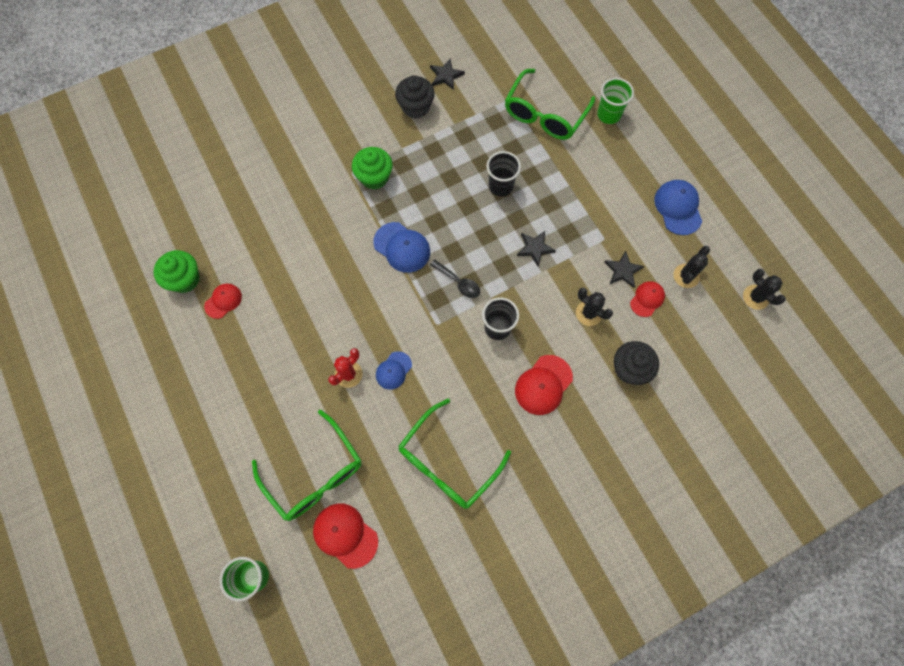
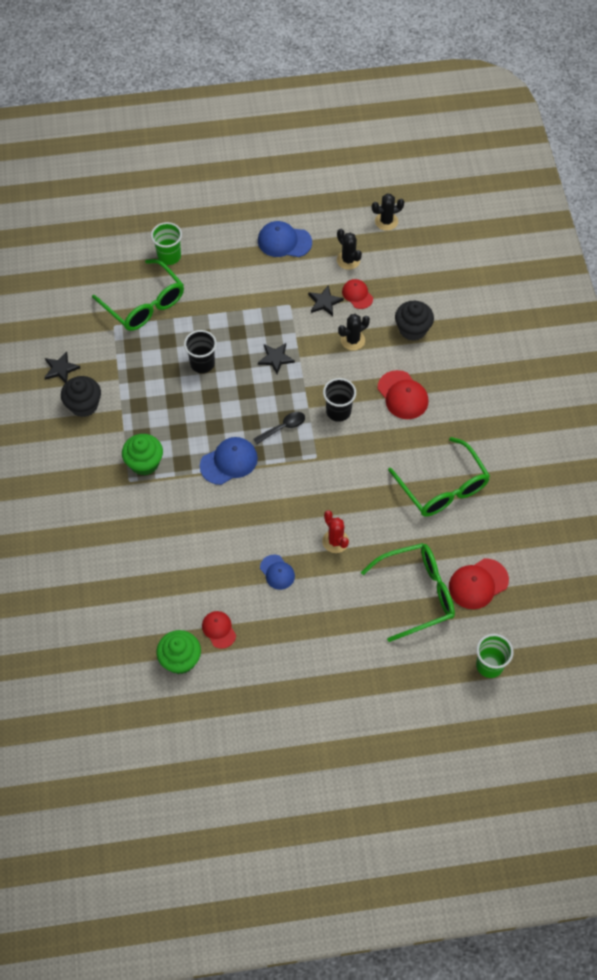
camera: 70 degrees left, 10 degrees down
(393, 370) = (346, 504): blue cap -> blue cap (277, 572)

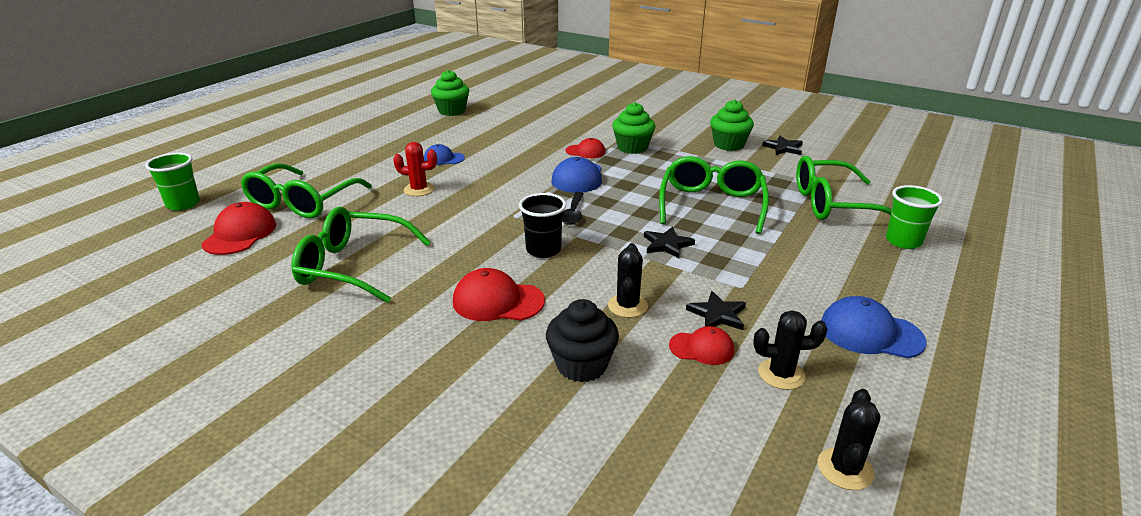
camera: 130 degrees right, 30 degrees down
(84, 405) = (729, 145): black cupcake -> green cupcake
(202, 364) = (711, 205): black cup -> green glasses
(219, 630) = (446, 127): red cap -> red cap (585, 151)
(284, 241) = (870, 333): blue cap -> blue cap turned 120 degrees counterclockwise

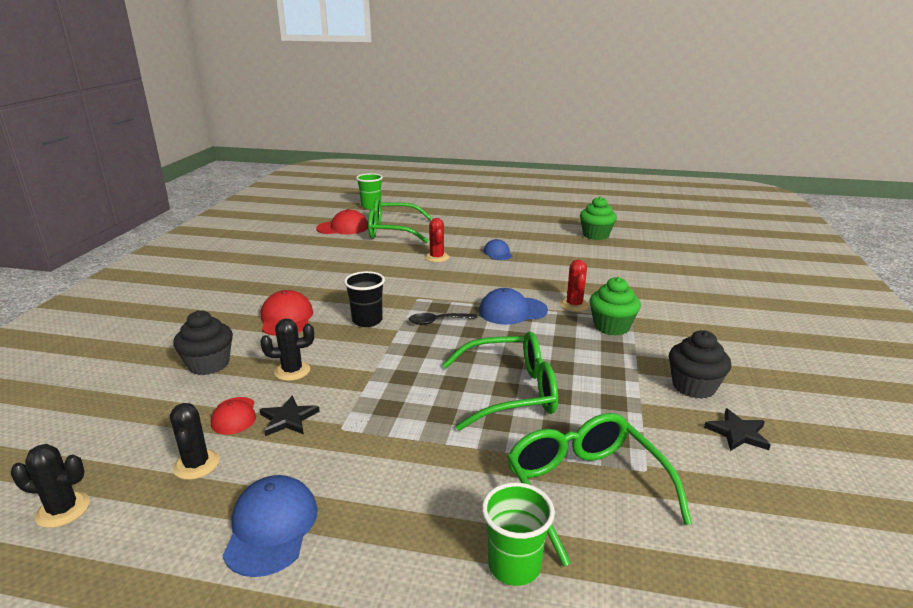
camera: 70 degrees right, 5 degrees down
(354, 266) = (317, 265): green glasses -> none
(585, 151) = (574, 305): red cap -> red cactus
(667, 244) = (406, 376): black star -> none
(729, 145) = (693, 387): green cupcake -> black cupcake

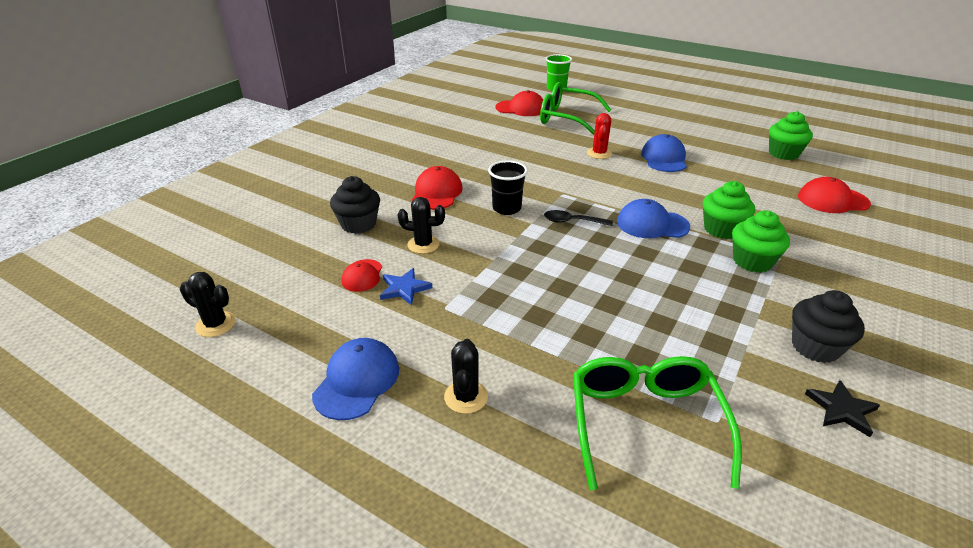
camera: 20 degrees right, 10 degrees up
(196, 464) = (319, 311): black cactus -> black cactus (466, 397)
(288, 419) = (404, 288): black star -> blue star
(498, 253) = (664, 158): blue cap -> blue cap, size x1.58
(510, 392) = (613, 308): green glasses -> none
(514, 566) = (545, 475): green cup -> none
(574, 305) = (721, 229): red cactus -> green cupcake
(651, 266) = (832, 200): none -> red cap

